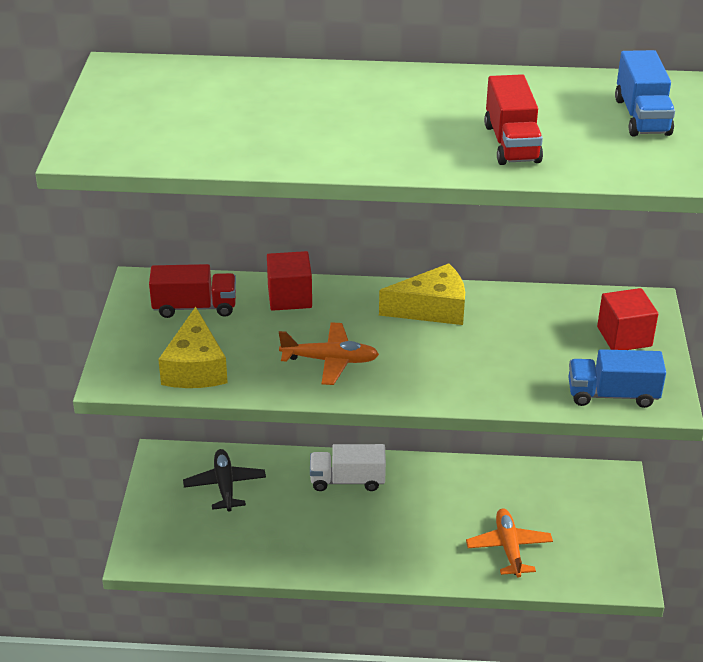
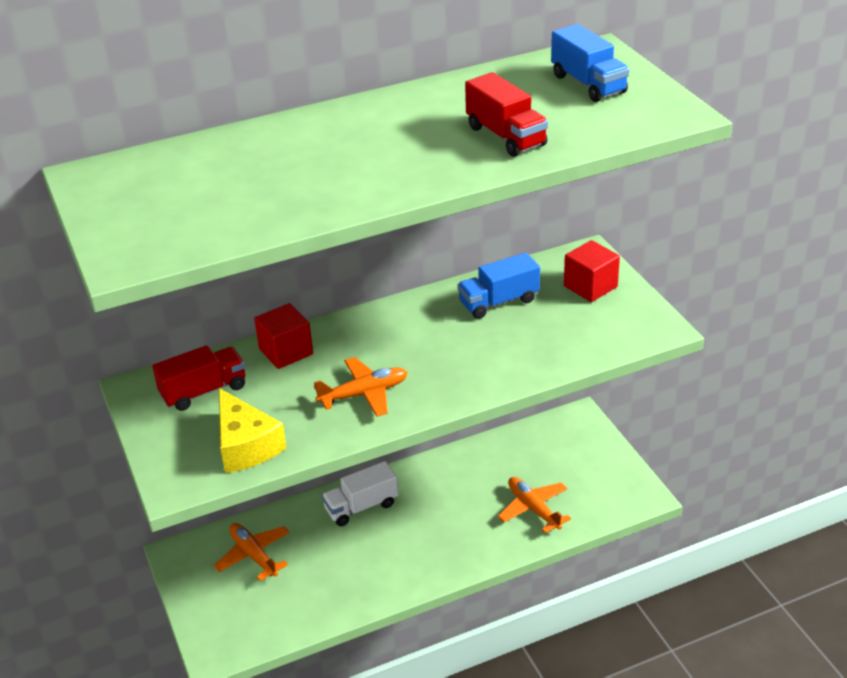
camera: 25 degrees left, 0 degrees up
(225, 485) = (254, 555): black plane -> orange plane
(432, 309) = (418, 318): yellow cheese -> none
(612, 395) = (616, 337): blue truck -> blue truck (499, 302)

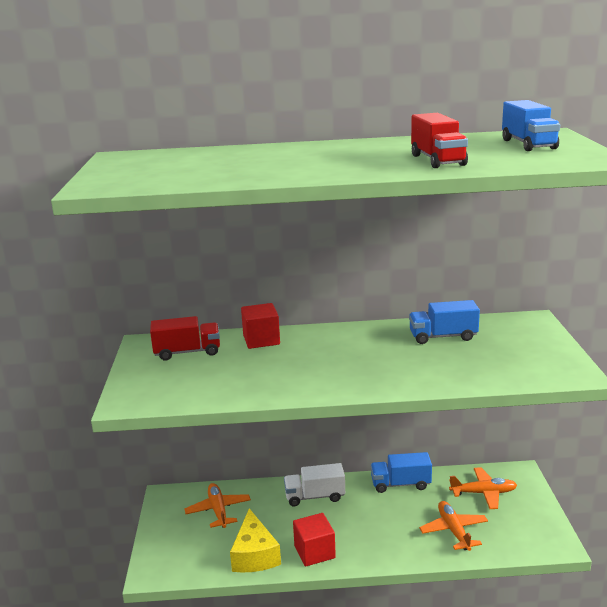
camera: 20 degrees right, 15 degrees down
(246, 445) = (192, 388): yellow cheese -> yellow cheese (254, 555)
(364, 394) = (302, 374): orange plane -> orange plane (483, 493)
(453, 465) = (400, 484): none -> blue truck
(590, 286) = (525, 339): red cube -> red cube (314, 552)

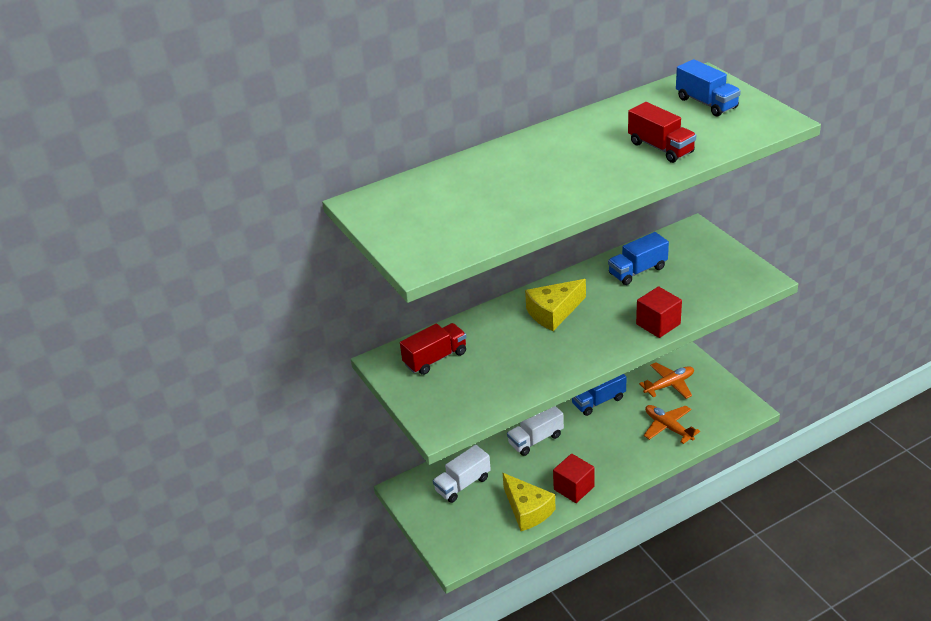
camera: 25 degrees left, 15 degrees up
(218, 510) = (462, 484): orange plane -> white truck
(261, 340) = (488, 323): red cube -> red cube (658, 324)
(328, 347) = (553, 312): none -> yellow cheese

